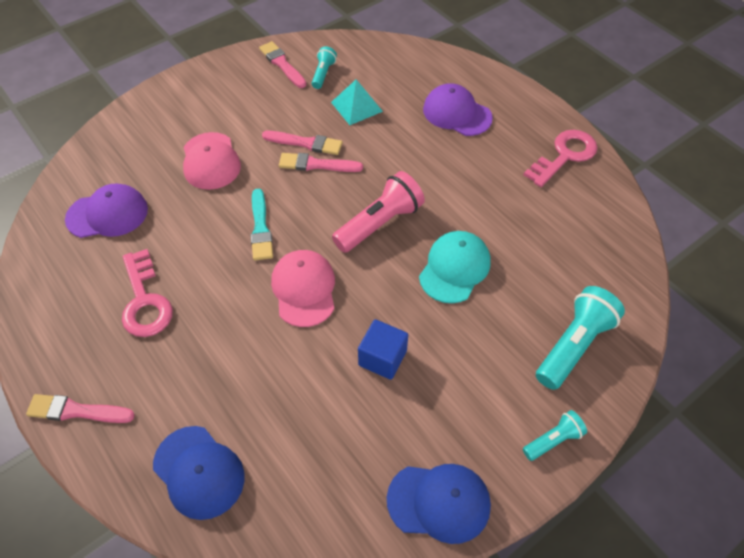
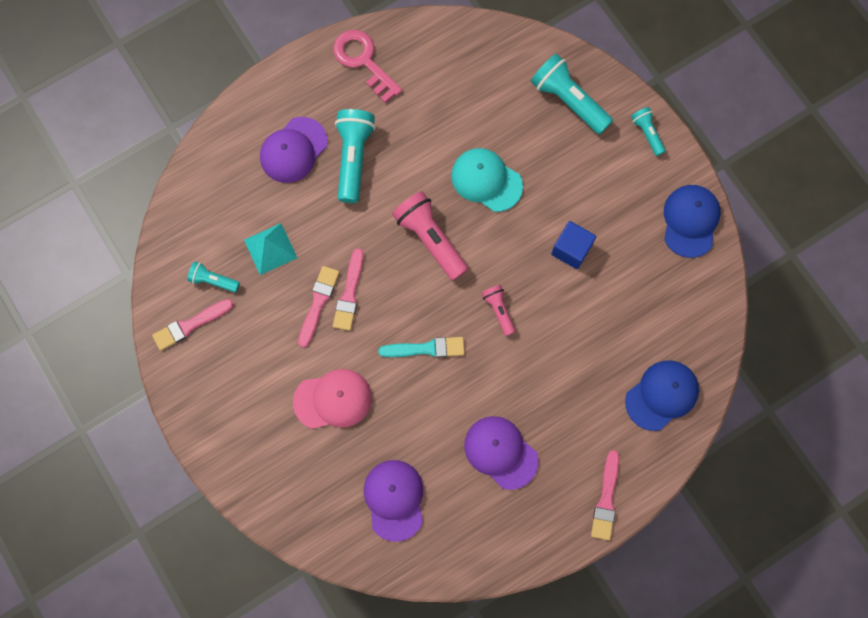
camera: 85 degrees left, 20 degrees up
(145, 301) = (500, 452): pink key -> purple cap
(304, 289) = (498, 310): pink cap -> pink flashlight
(457, 157) = (354, 158): none -> turquoise flashlight

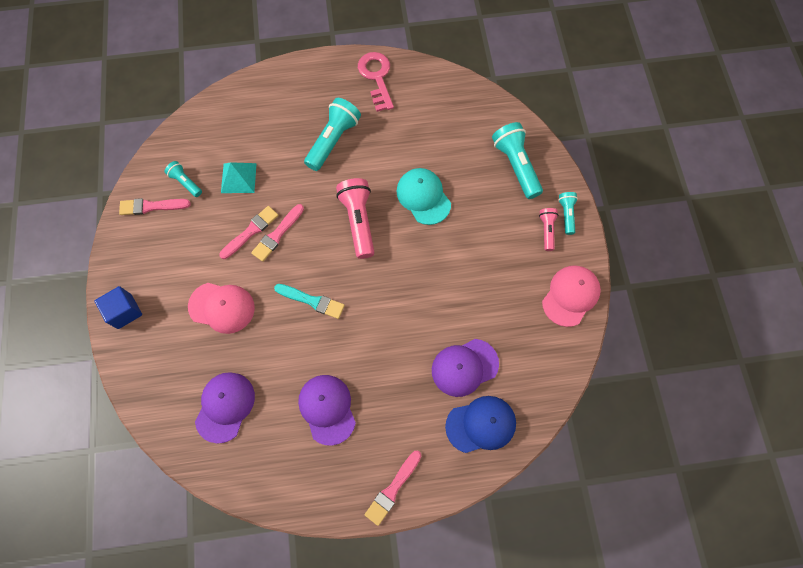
camera: 25 degrees right, 5 degrees down
(293, 150) = (293, 117): purple cap -> purple cap (464, 367)
(498, 310) = (383, 297): pink flashlight -> pink flashlight (547, 231)
(571, 249) = (463, 276): blue cube -> blue cube (125, 311)
(690, 221) = (570, 296): blue cap -> pink cap

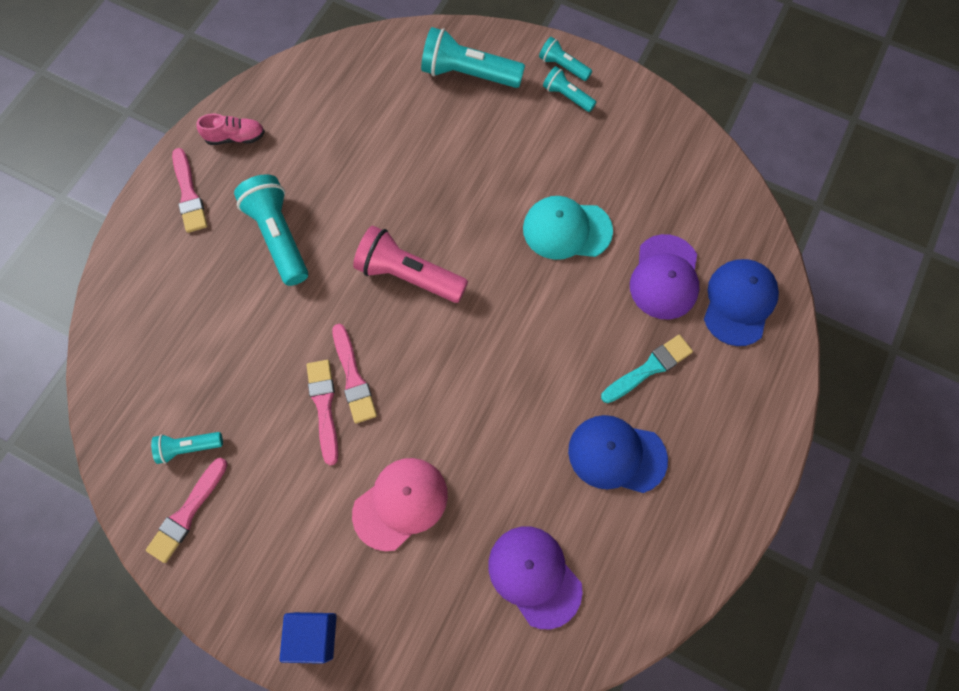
camera: 55 degrees left, 0 degrees up
(238, 178) = (237, 377): turquoise pyramid -> none
(312, 301) = (471, 390): turquoise brush -> turquoise brush (649, 368)
(327, 409) = (616, 454): purple cap -> blue cap
(376, 78) = (235, 137): pink key -> pink shoe
(392, 489) = (755, 440): pink brush -> pink brush (189, 194)
(423, 197) = (432, 188): turquoise cap -> turquoise cap (566, 229)
(547, 231) = (567, 96): pink flashlight -> turquoise flashlight
(570, 296) = (656, 124): pink cap -> none

